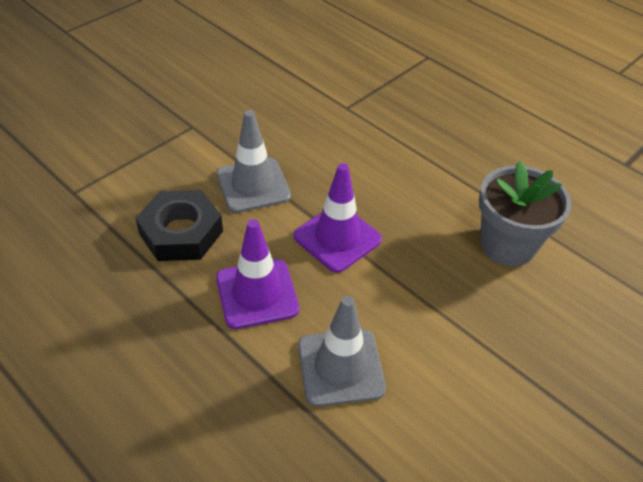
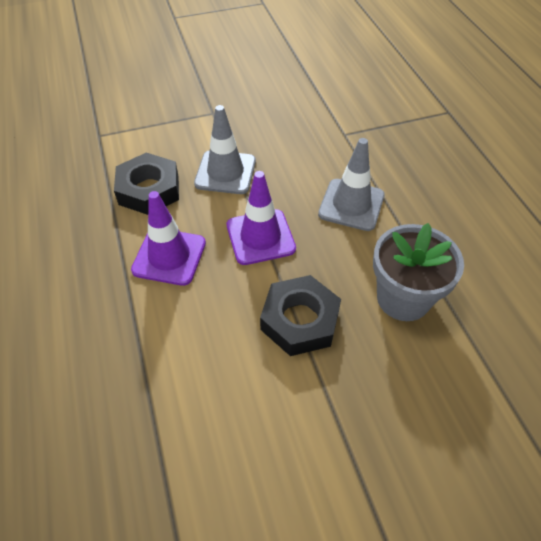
camera: 30 degrees right, 5 degrees up
(340, 367) = (190, 339): grey traffic cone -> grey traffic cone (351, 205)
(432, 303) = (300, 320): none -> black nut

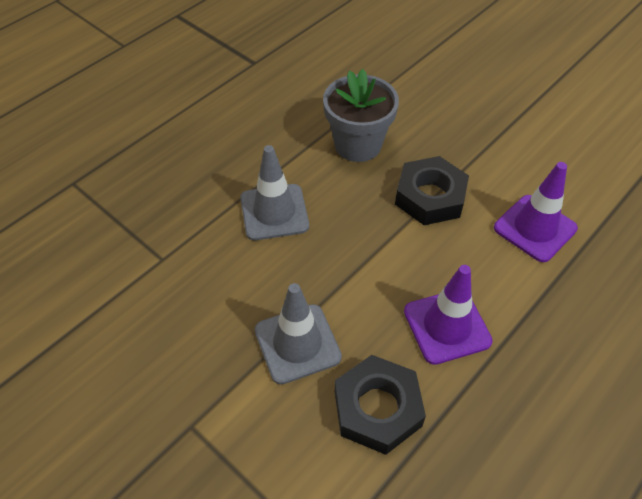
camera: 120 degrees left, 0 degrees up
(260, 237) = (366, 264): purple traffic cone -> purple traffic cone (535, 228)

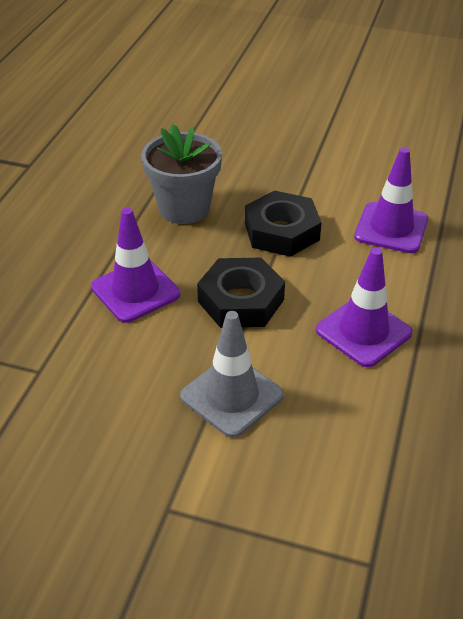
camera: 25 degrees left, 10 degrees down
(274, 212) = (135, 291): grey traffic cone -> purple traffic cone
(377, 408) = (343, 421): black nut -> black nut (241, 300)

